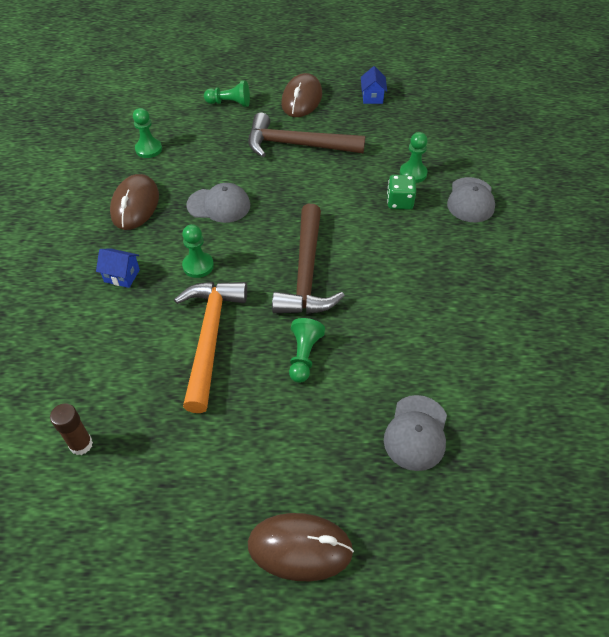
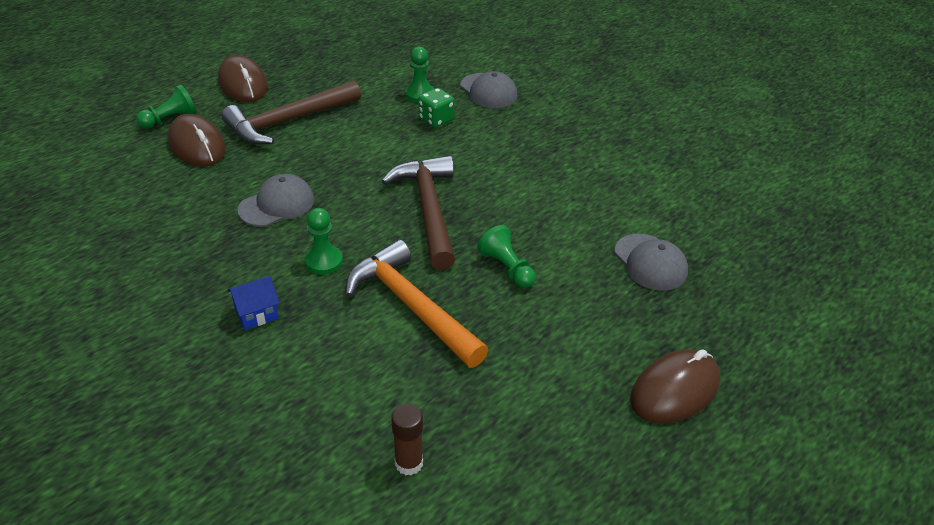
camera: 45 degrees left, 10 degrees down
(135, 205) = (186, 251): brown mouse -> brown mouse (197, 145)
(148, 149) = (132, 198): green pawn -> none
(306, 272) = (428, 210): brown hammer -> brown hammer turned 150 degrees counterclockwise
(372, 97) = (309, 54): blue house -> none

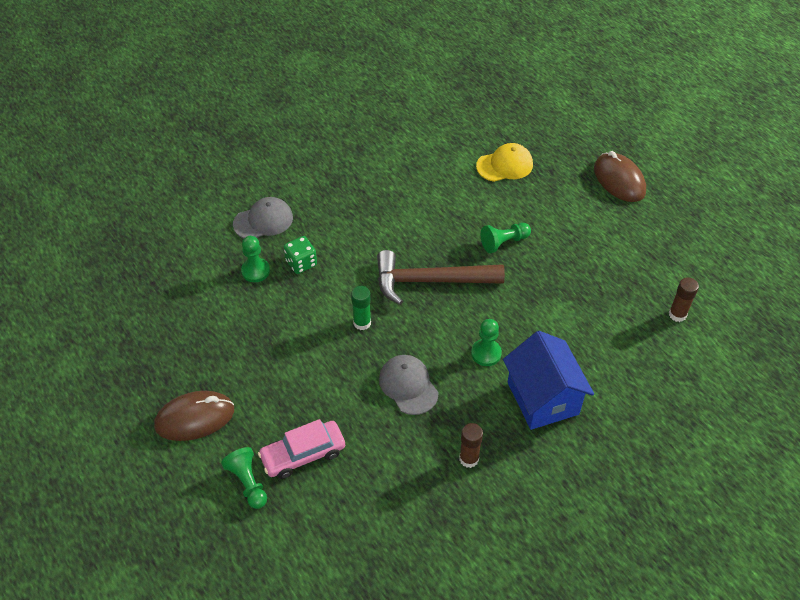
camera: 80 degrees left, 10 degrees up
(177, 255) = (469, 459): none -> brown glue stick
(197, 145) = (303, 454): brown mouse -> pink car
(257, 314) = (542, 398): blue house -> blue house, size x2.12
(288, 121) = (277, 376): brown hammer -> none
(360, 166) = (362, 323): none -> green glue stick
(412, 306) = (540, 301): orange hammer -> none
(650, 262) = (505, 165): grey cap -> yellow cap

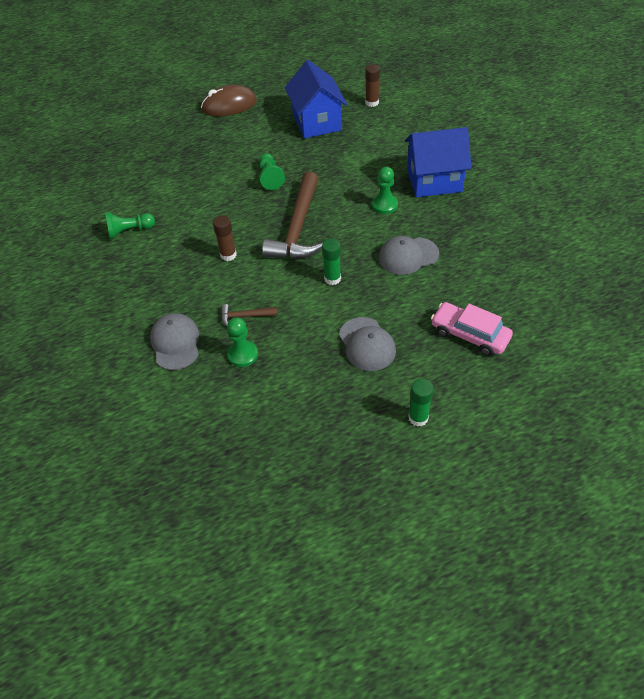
camera: 75 degrees left, 0 degrees up
(195, 418) = (418, 418): brown mouse -> green glue stick
(248, 483) = (496, 378): green pawn -> green pawn (129, 231)
(279, 365) = (367, 344): none -> grey cap
(301, 263) = (245, 316): green dice -> brown hammer
(303, 454) = (469, 334): pink car -> pink car turned 135 degrees clockwise
(469, 459) = (485, 229): brown glue stick -> brown glue stick (228, 255)
(505, 165) = (182, 163): yellow cap -> none
(616, 266) = (316, 122): none -> blue house

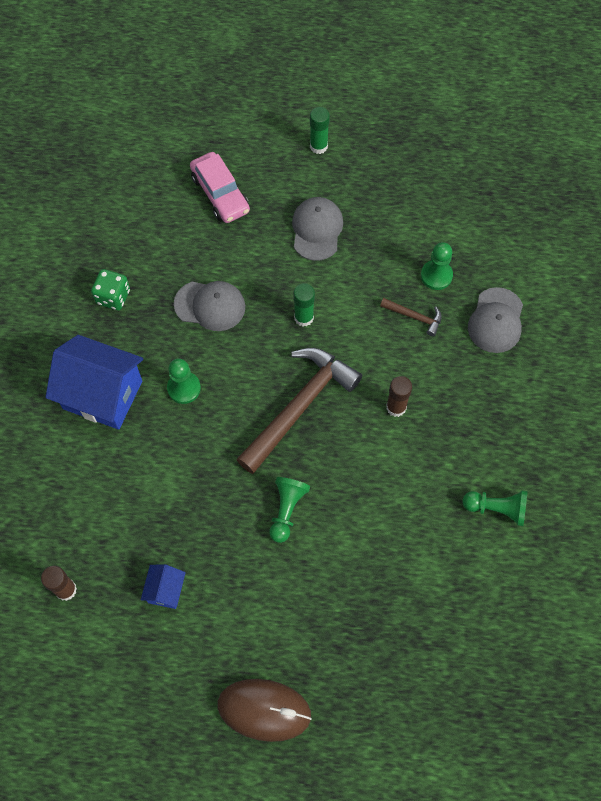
camera: 155 degrees left, 15 degrees up
(316, 122) = (165, 590): blue house -> blue house, size x0.47
(482, 231) = (113, 297): none -> green dice

